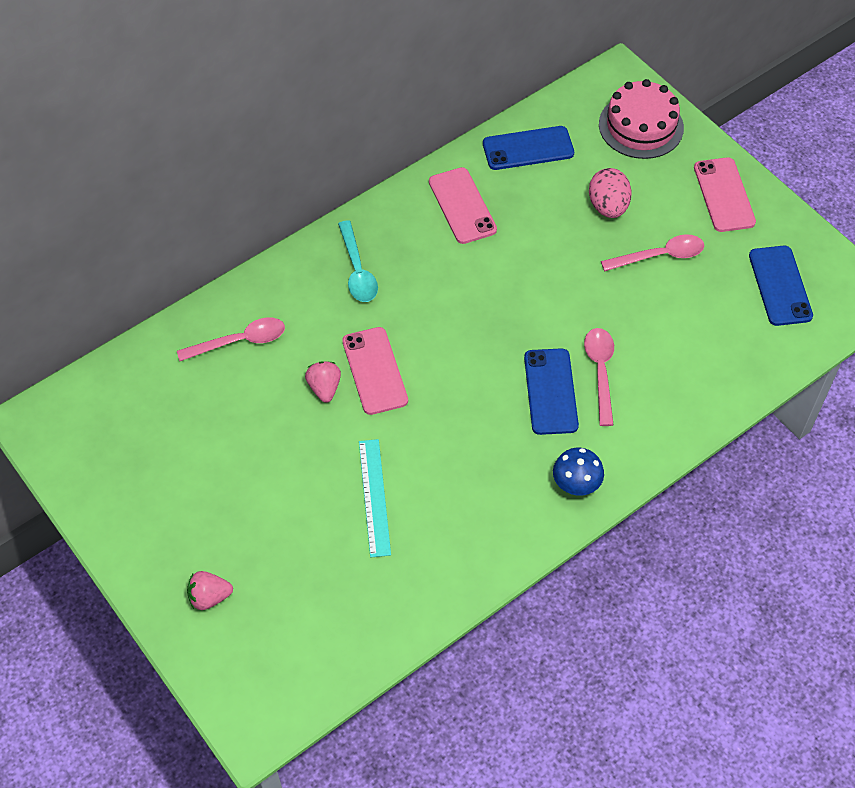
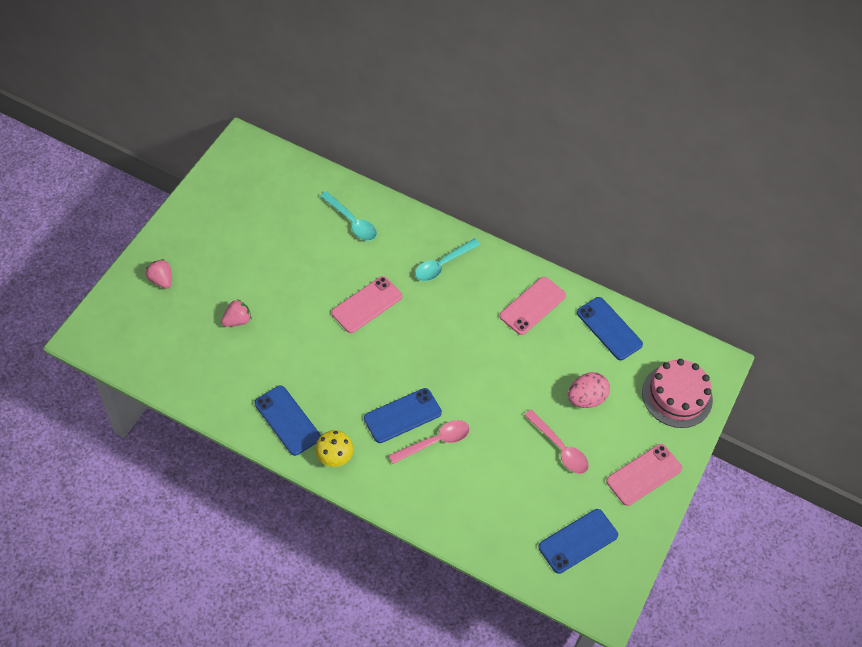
camera: 60 degrees right, 0 degrees up
(240, 341) = (352, 222): pink spoon -> turquoise spoon
(324, 388) = (339, 281): pink strawberry -> pink strawberry (237, 320)
(374, 497) = (270, 340): turquoise ruler -> none
(502, 518) = (287, 420): none -> blue phone
(576, 484) = (334, 457): blue mushroom -> yellow mushroom

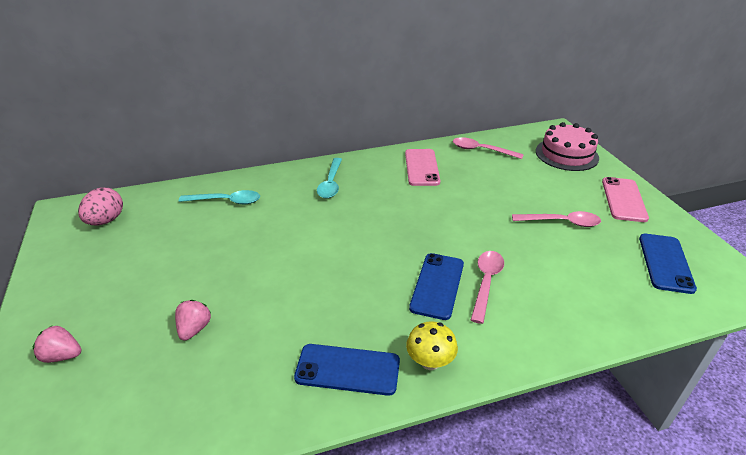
camera: 40 degrees left, 20 degrees down
(367, 305) = (306, 239): pink phone -> none
(586, 398) = (528, 188): pink egg -> pink egg (106, 221)
(609, 328) = (481, 150): blue phone -> pink spoon

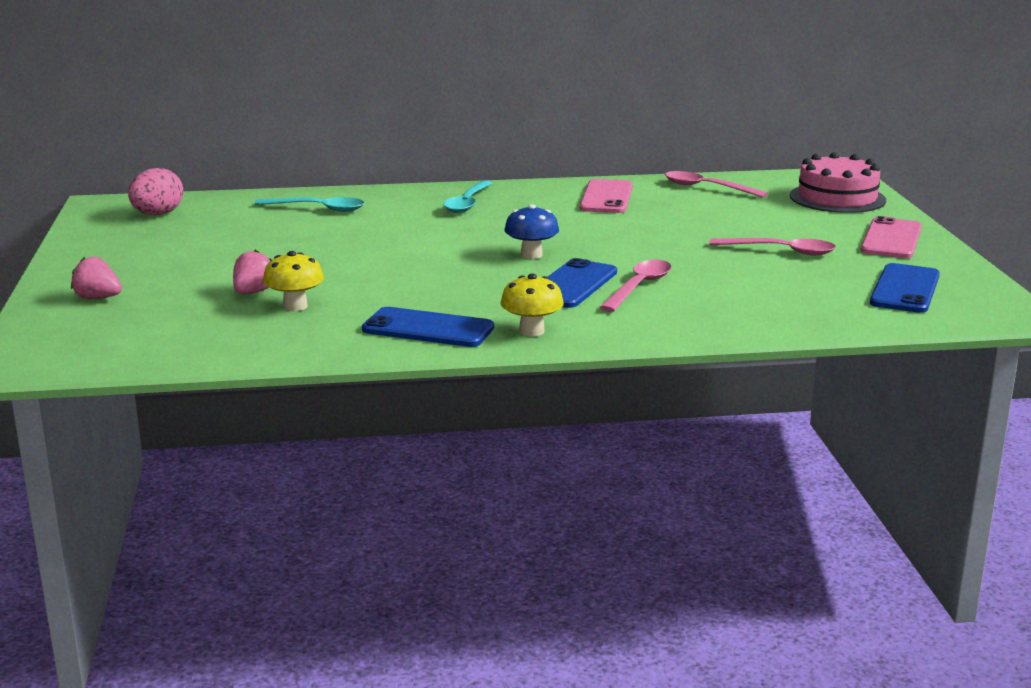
camera: 10 degrees right, 15 degrees down
(232, 347) = (295, 306): none -> yellow mushroom
(395, 247) = (531, 255): none -> blue mushroom

